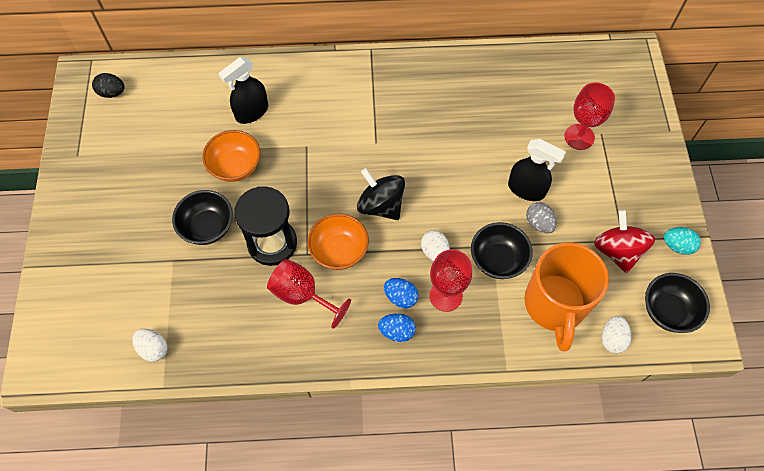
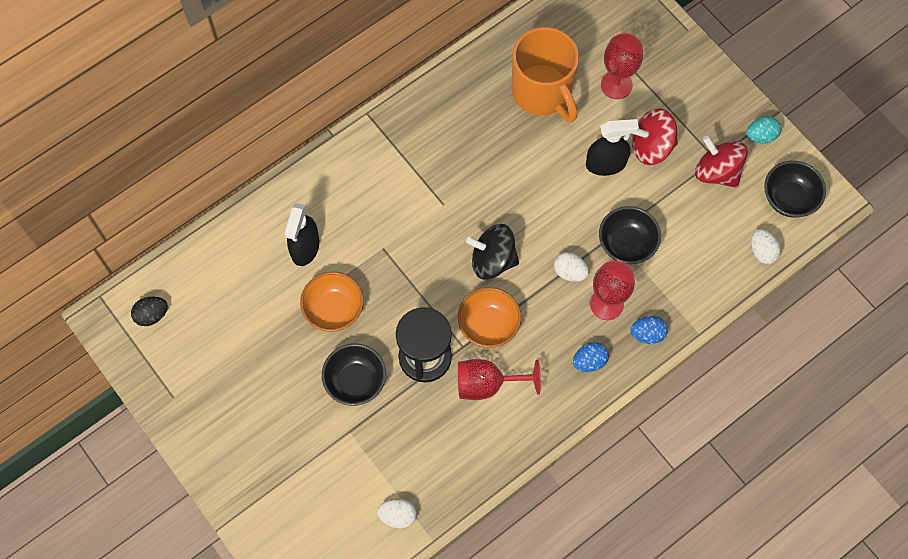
camera: 35 degrees left, 5 degrees up
(400, 297) = (571, 330): blue egg -> blue egg (647, 334)
(539, 223) = (638, 189): grey egg -> none
(555, 305) = (699, 253): orange mug -> orange mug (542, 92)
(574, 198) = (651, 147): none -> red spinning top

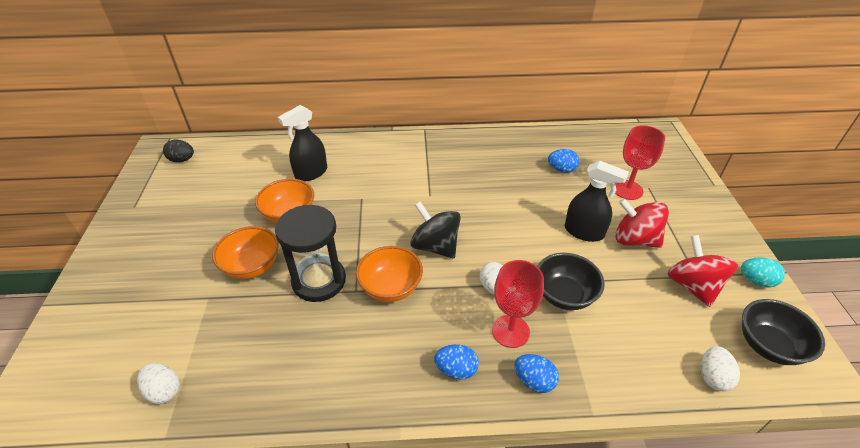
camera: 35 degrees right, 25 degrees down
(355, 381) = (252, 266): black bowl -> orange bowl
(487, 384) = (347, 331): red goblet -> none
(542, 92) = (561, 169): orange mug -> blue egg

